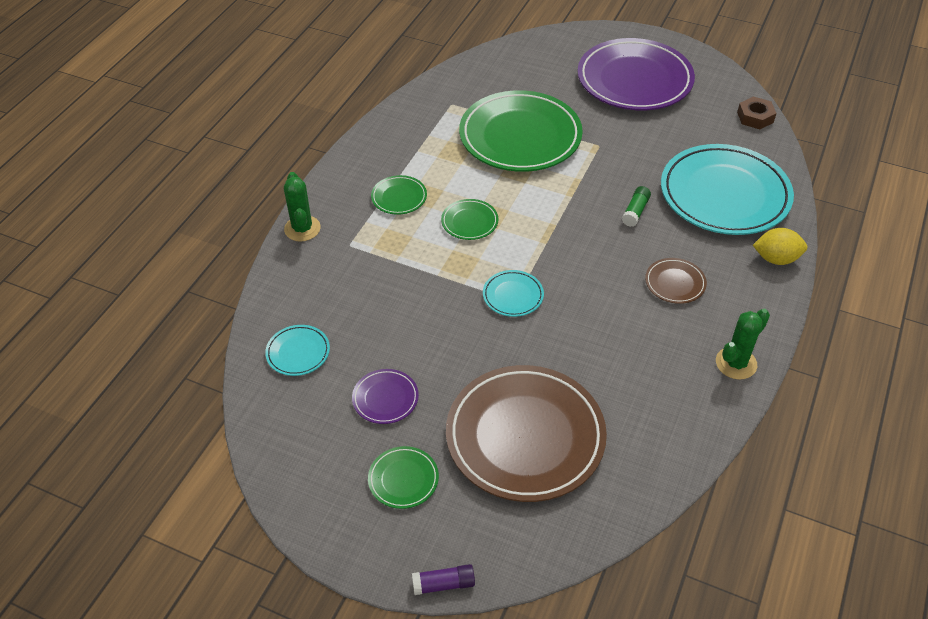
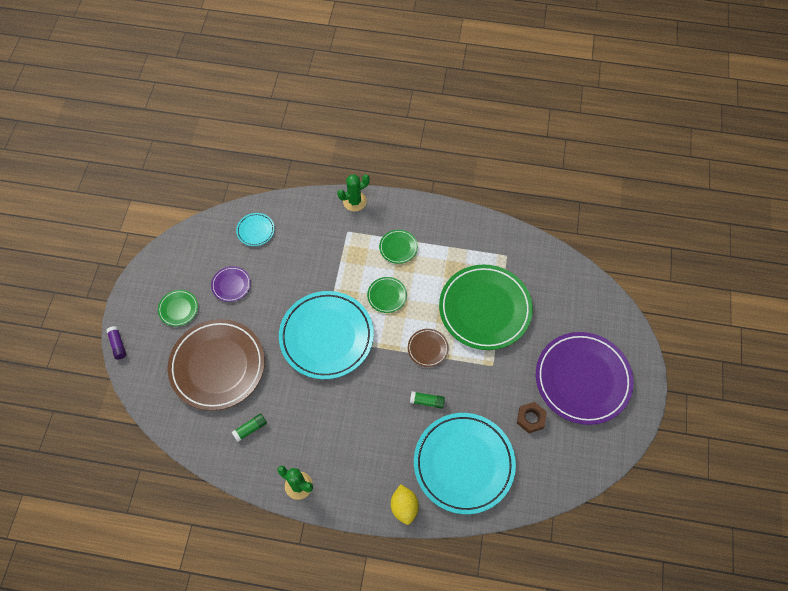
camera: 75 degrees right, 15 degrees up
(513, 296) = (326, 336): turquoise plate -> turquoise plate, size x2.32
(640, 408) = (250, 429): none -> green glue stick
(675, 283) = (362, 437): brown plate -> brown plate (427, 348)
(755, 117) = (567, 480): brown nut -> brown nut (530, 418)

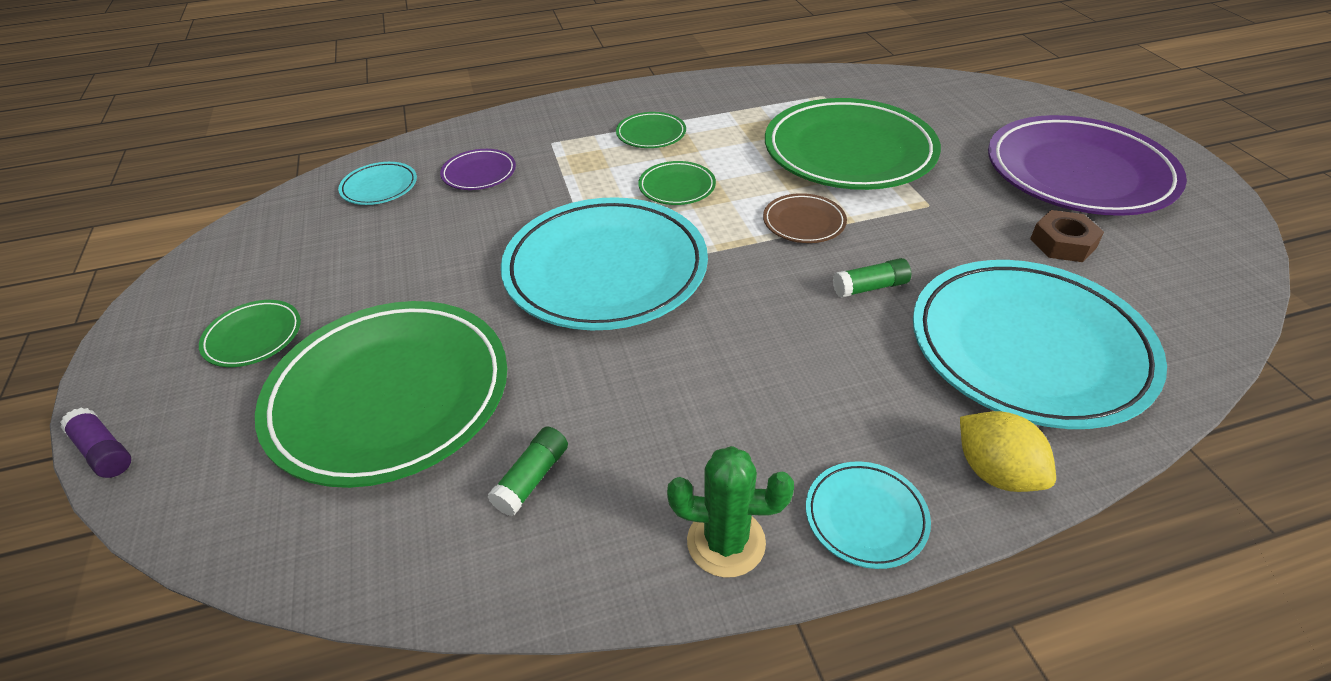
camera: 25 degrees left, 20 degrees down
(217, 366) = (390, 396): brown plate -> green plate
(231, 285) = (363, 266): purple plate -> purple plate (479, 173)
(348, 500) = (865, 517): none -> turquoise plate
(354, 201) = (541, 112): green cactus -> none

